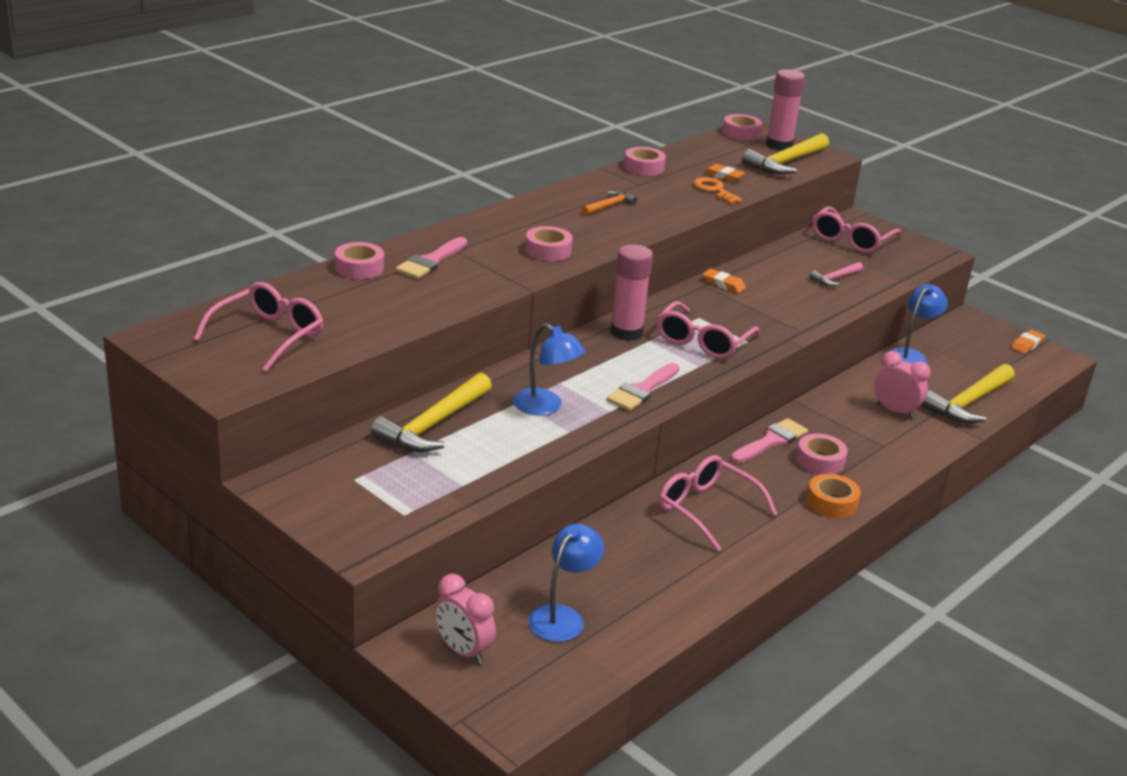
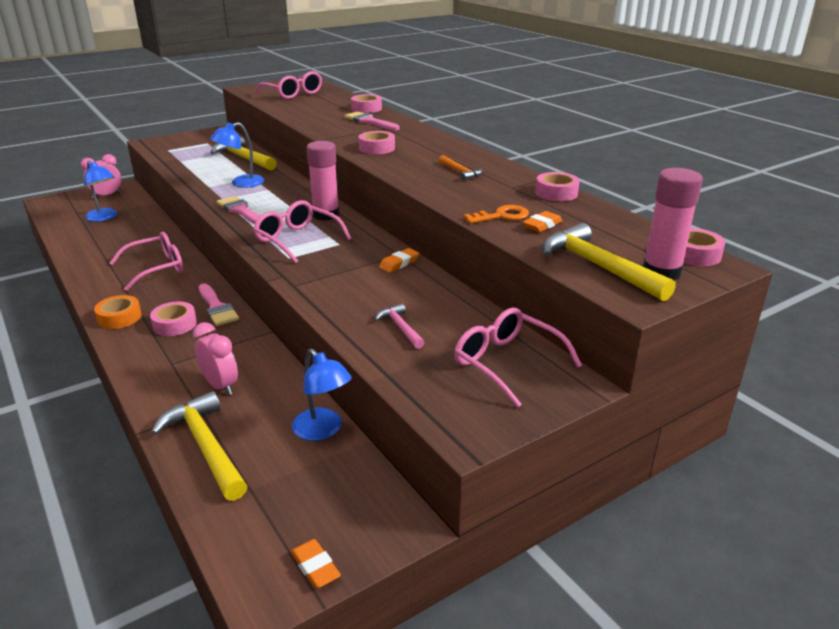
camera: 105 degrees right, 0 degrees up
(895, 411) = (220, 386): pink clock -> pink clock turned 90 degrees counterclockwise

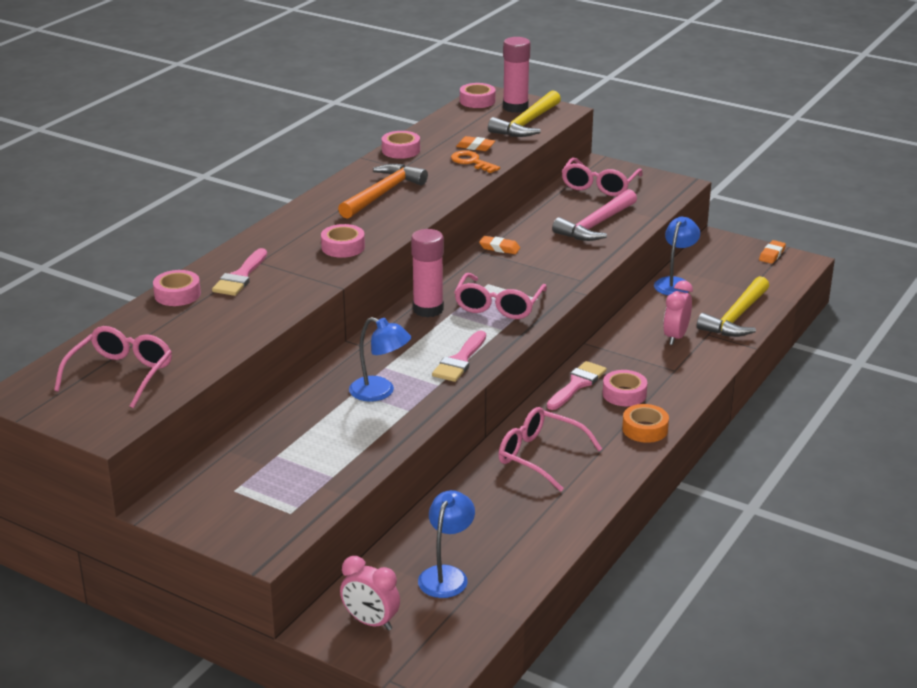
camera: 115 degrees left, 0 degrees up
(243, 158) = (286, 427): yellow hammer -> none
(400, 328) = (596, 225): pink hammer -> pink hammer, size x1.90
(460, 172) = (382, 194): orange hammer -> orange hammer, size x1.90

